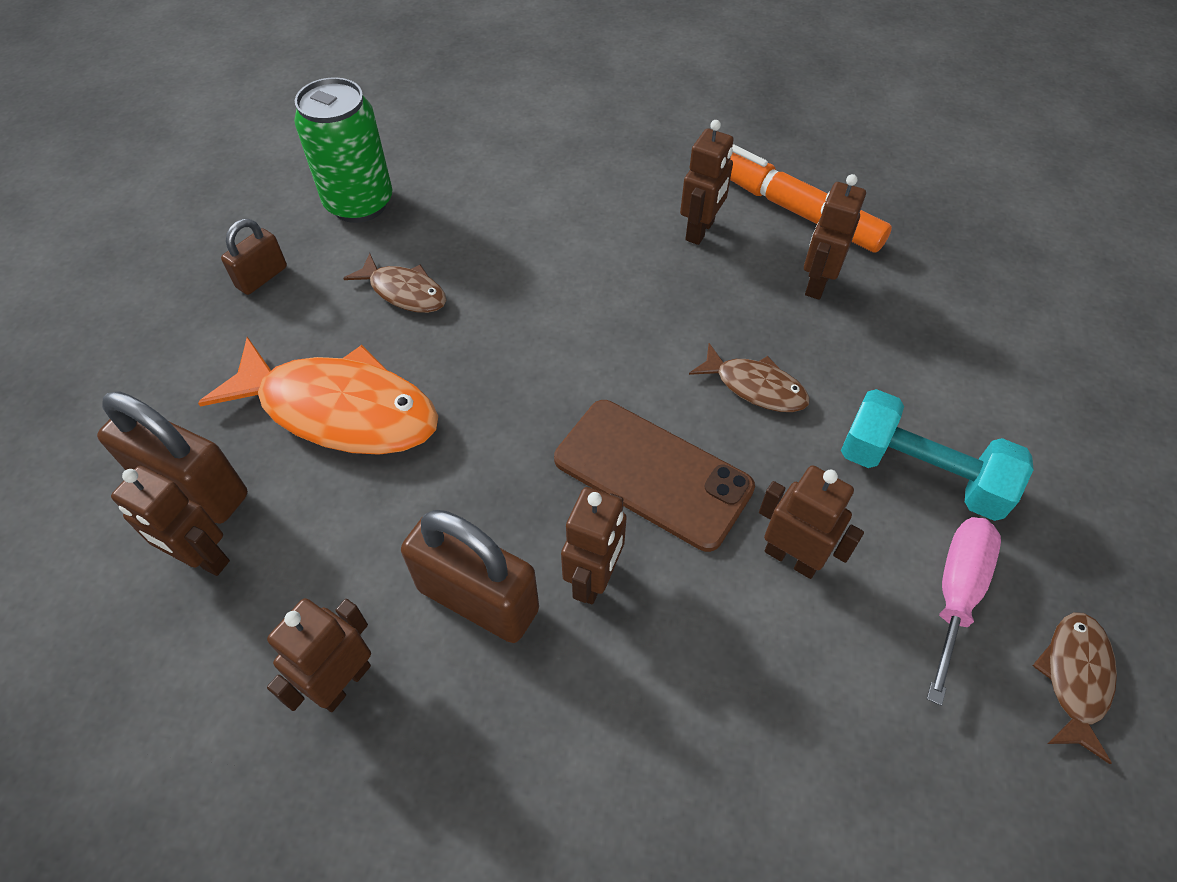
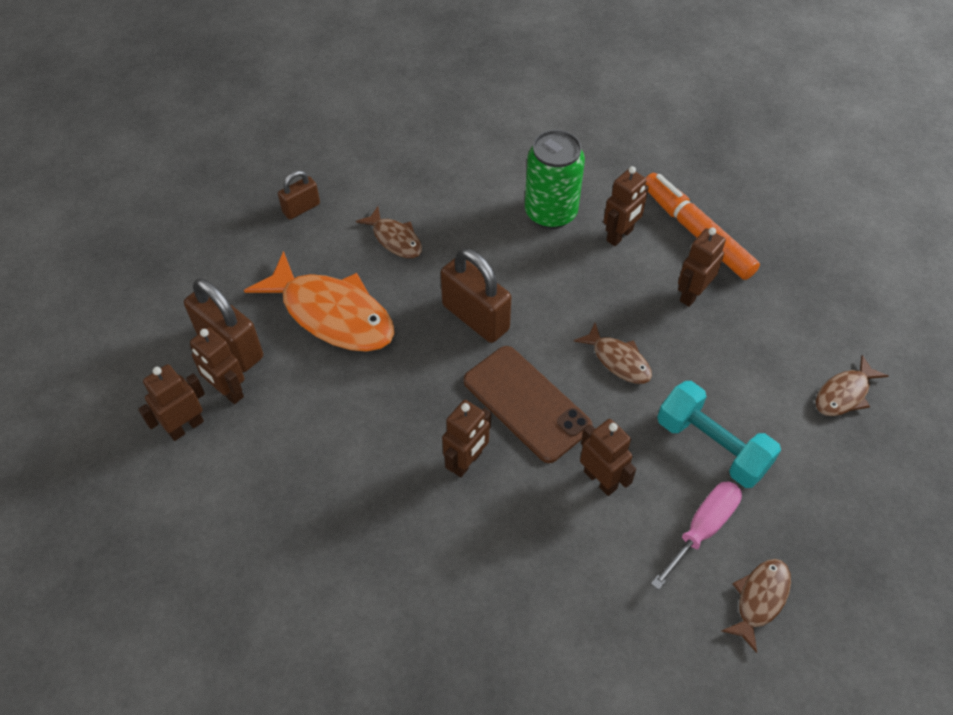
camera: 15 degrees right, 0 degrees up
(343, 682) = (296, 486): brown robot -> brown robot (186, 427)
(359, 203) = (380, 165): green can -> green can (550, 213)
(478, 599) = (390, 457): brown padlock -> brown padlock (475, 317)
(1054, 367) = (844, 394): none -> brown fish

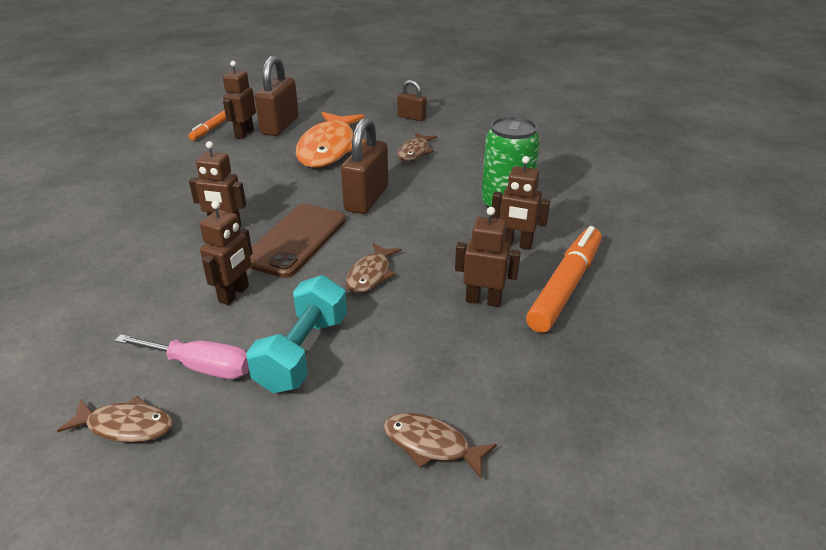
camera: 65 degrees right, 20 degrees down
(186, 427) = (211, 129): brown robot -> orange marker

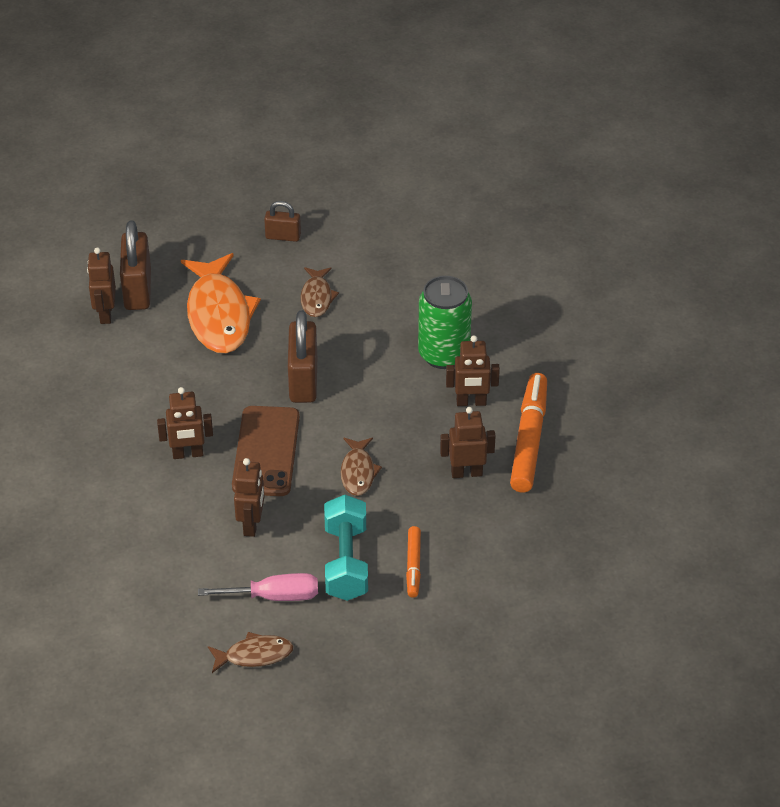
camera: 20 degrees left, 10 degrees up
(211, 129) = (60, 316): orange marker -> orange marker (413, 566)
(431, 445) = (479, 605): brown fish -> none

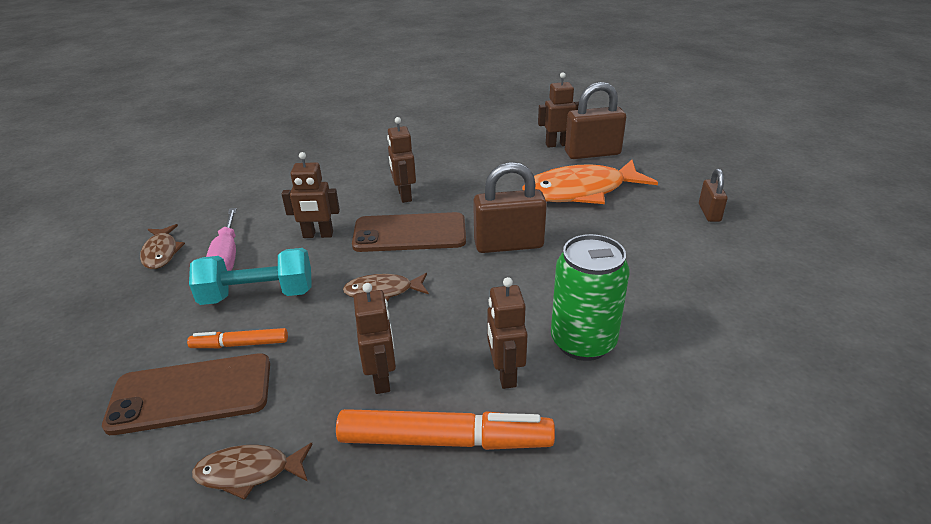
camera: 85 degrees right, 10 degrees down
(317, 297) = (632, 241): brown fish -> brown fish (249, 472)
(467, 588) = (191, 394): none -> brown phone

